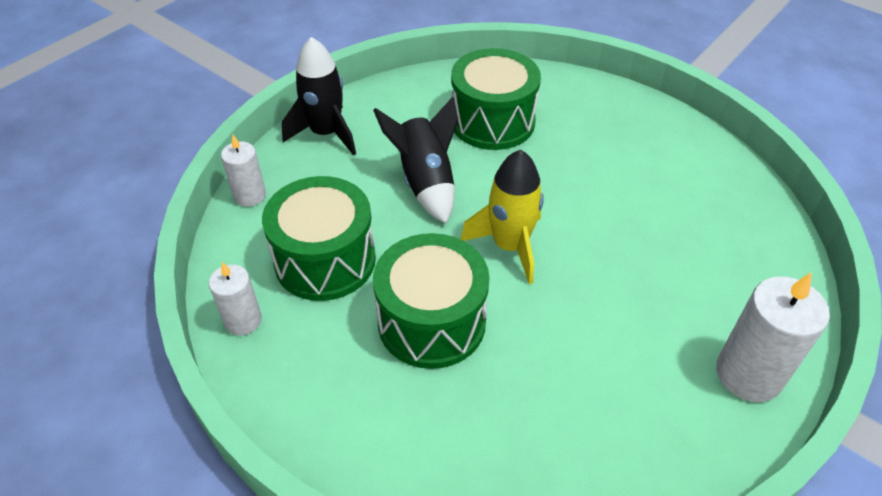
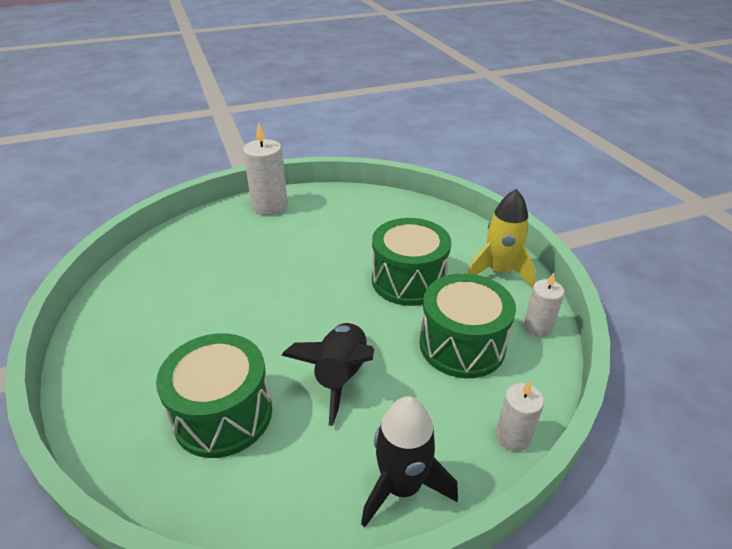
camera: 150 degrees left, 10 degrees down
(510, 246) = (322, 301): yellow rocket -> yellow rocket (499, 271)

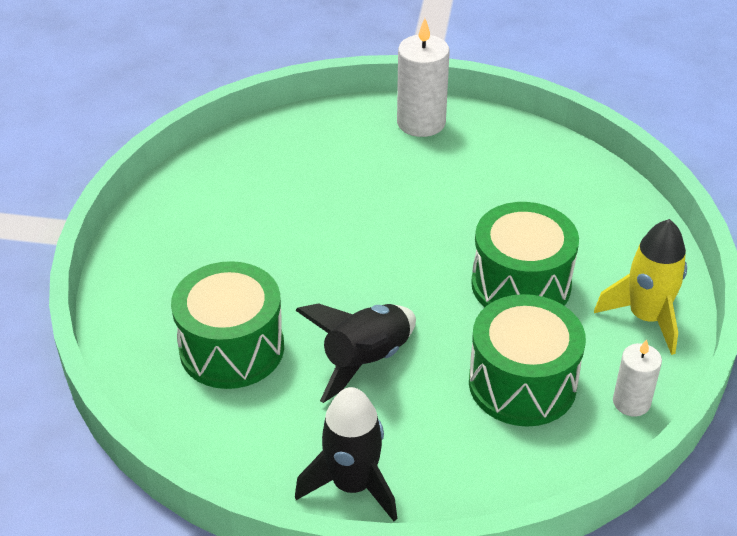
camera: 30 degrees right, 5 degrees up
(512, 436) = (497, 495): white candle -> none

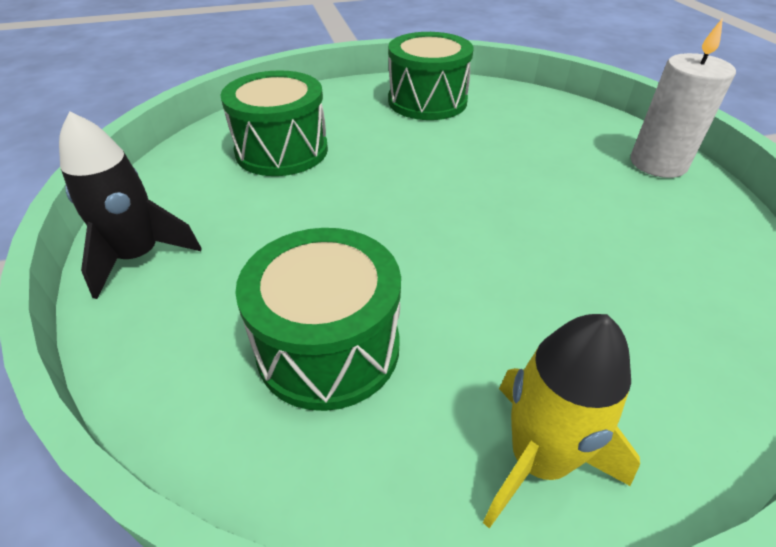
camera: 65 degrees right, 0 degrees up
(366, 360) = (304, 220): black rocket -> none
(521, 285) = (492, 300): green drum -> green drum (427, 101)
(631, 402) = (349, 487): white candle -> none

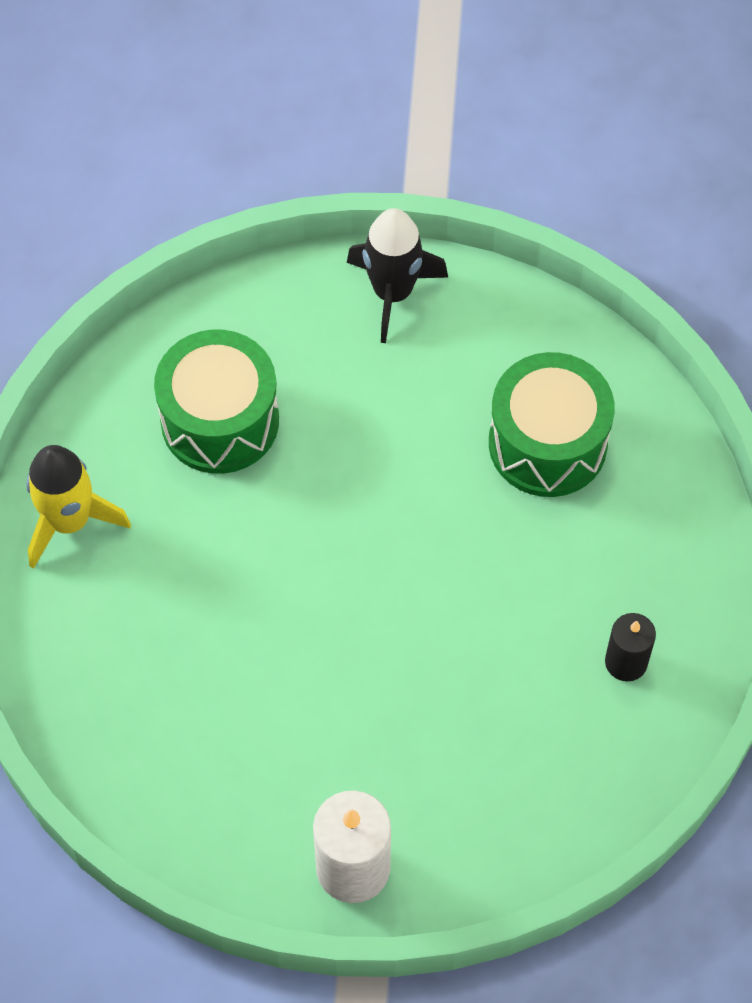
camera: 110 degrees right, 20 degrees up
(427, 101) = (626, 662): green drum -> black candle

